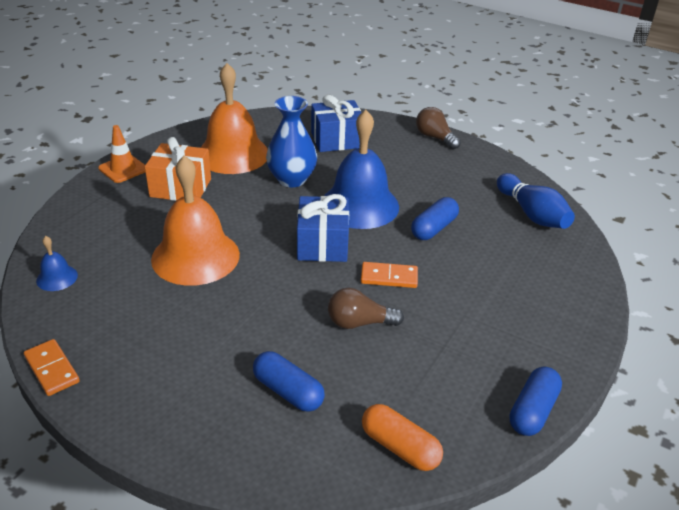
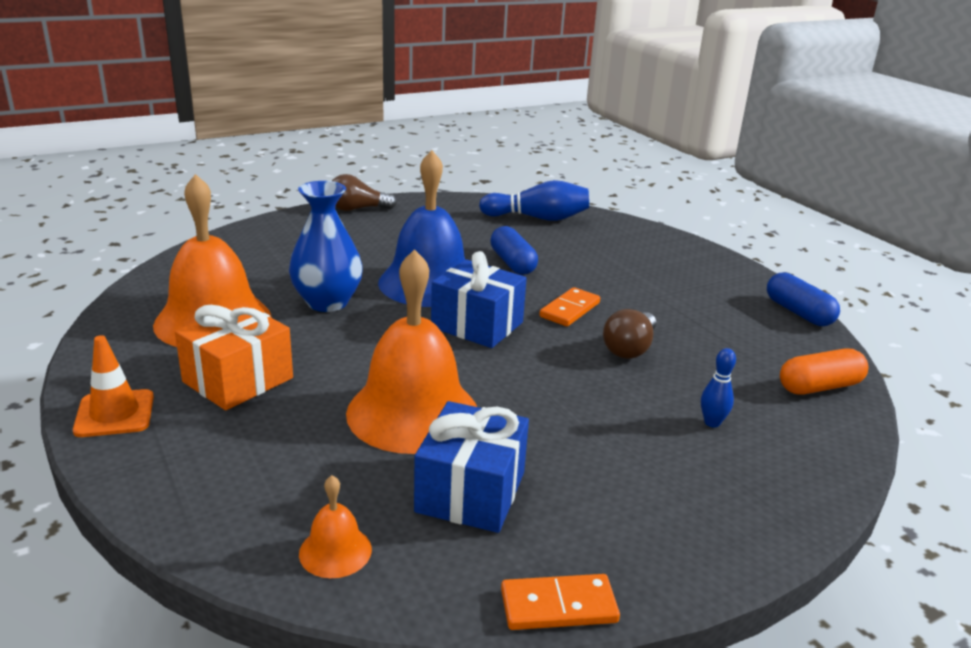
camera: 60 degrees left, 10 degrees down
(57, 278) = (335, 551): blue bell -> orange bell
(288, 391) = (712, 423): blue capsule -> blue bowling pin
(336, 140) = (283, 253): blue gift -> blue gift (470, 492)

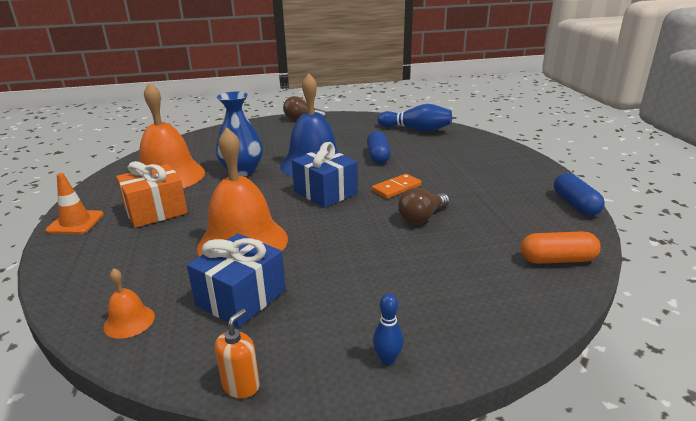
camera: 20 degrees right, 0 degrees up
(558, 606) = (241, 385): orange domino -> orange soap dispenser
(712, 423) = (449, 275): blue bowling pin -> blue bowling pin (387, 359)

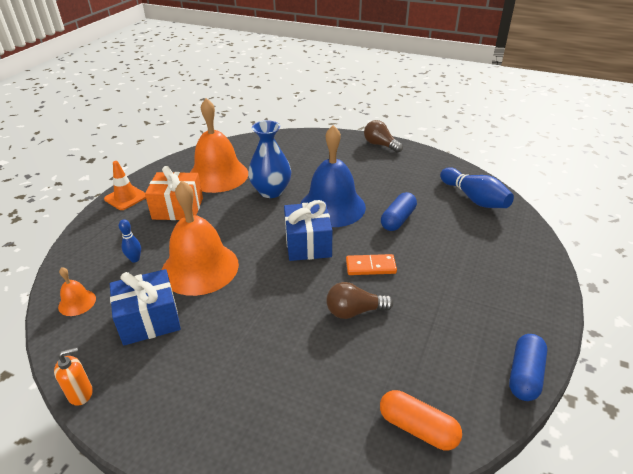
camera: 35 degrees right, 10 degrees up
(387, 359) = (176, 434): blue bowling pin -> blue bowling pin (135, 259)

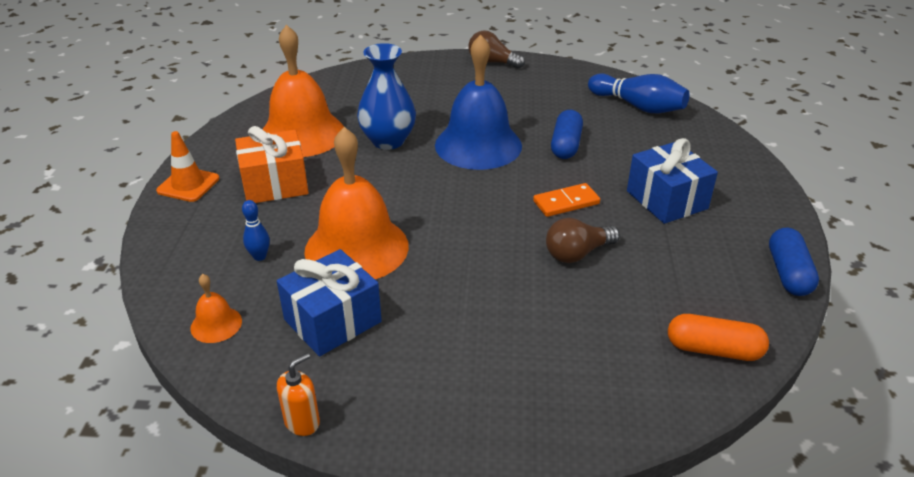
camera: 20 degrees left, 0 degrees up
(308, 244) = (476, 193): blue gift -> blue gift (666, 200)

